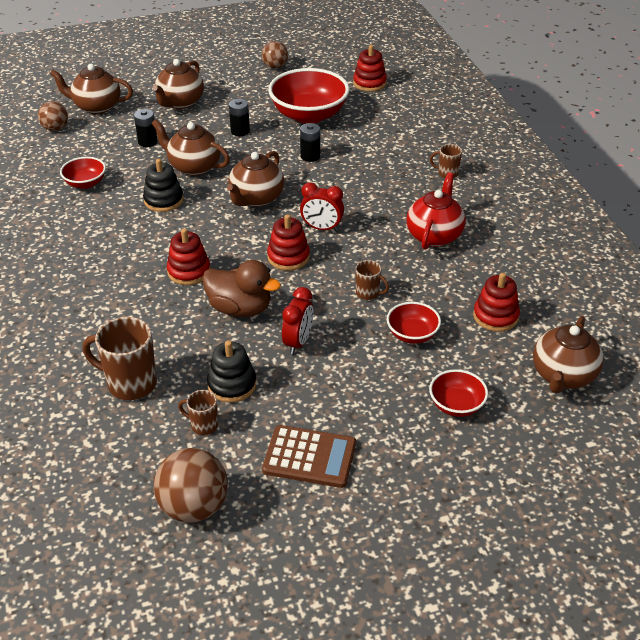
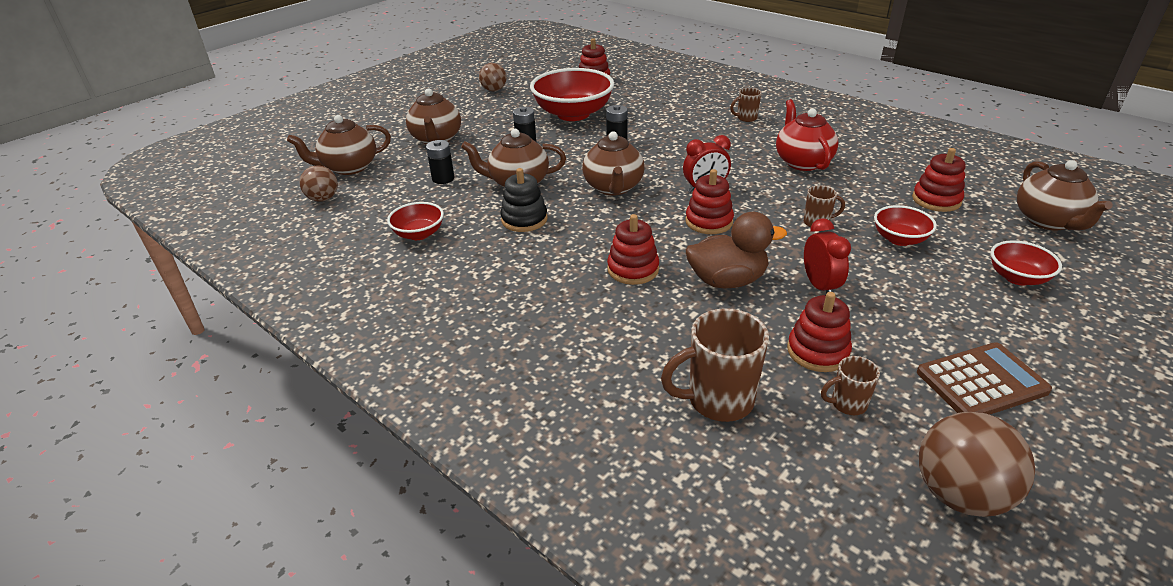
camera: 30 degrees left, 5 degrees down
(232, 385) = (817, 351): black stacking toy -> red stacking toy

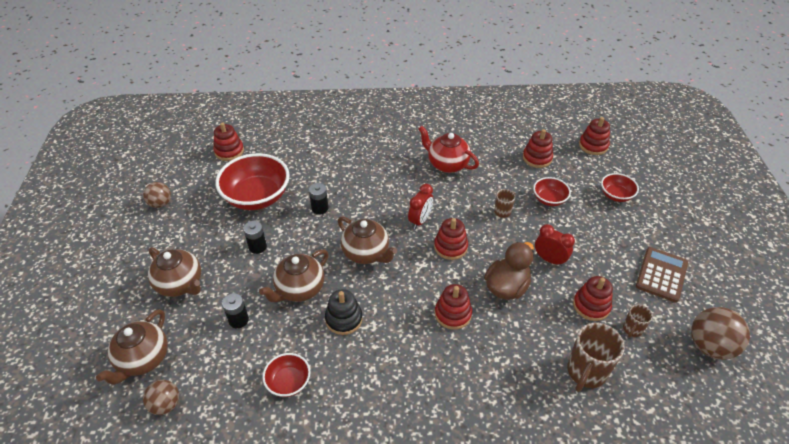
camera: 45 degrees left, 10 degrees up
(746, 118) = (376, 140): brown mug -> none
(1048, 221) = (593, 145): brown teapot -> red stacking toy

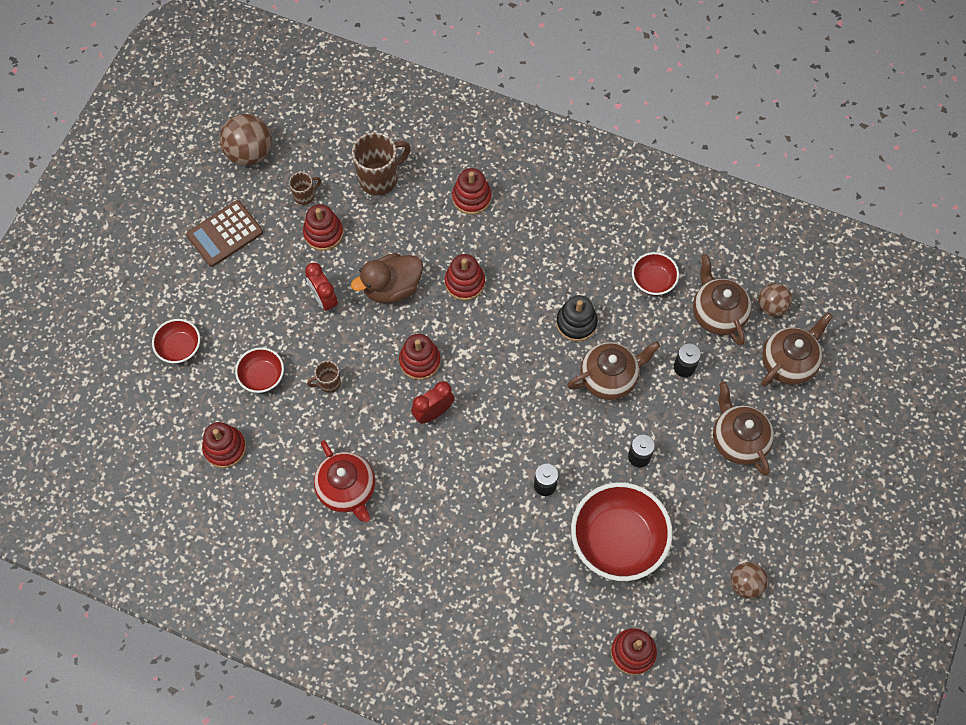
camera: 155 degrees left, 20 degrees up
(366, 253) = (518, 393): brown teapot -> brown teapot (717, 313)
(593, 145) = (135, 436): red stacking toy -> red stacking toy (471, 197)

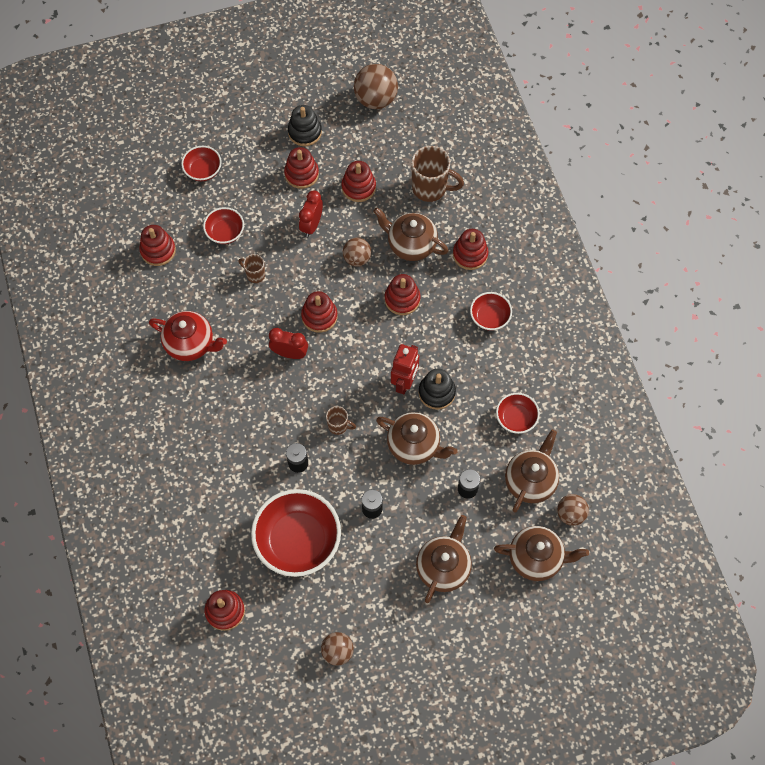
camera: 50 degrees right, 0 degrees up
(225, 234) = (304, 132): brown calculator -> black stacking toy
(265, 269) = (301, 174): none -> red stacking toy
(305, 195) = (375, 155): brown mug -> brown mug (338, 426)
(347, 490) = (190, 344): red teapot -> red teapot turned 90 degrees counterclockwise
(392, 288) = (357, 258): brown duck -> brown ball
(419, 235) = (411, 244): none -> brown teapot
(544, 228) = (489, 317): none -> red bowl
(544, 341) = (404, 382): none -> red robot

